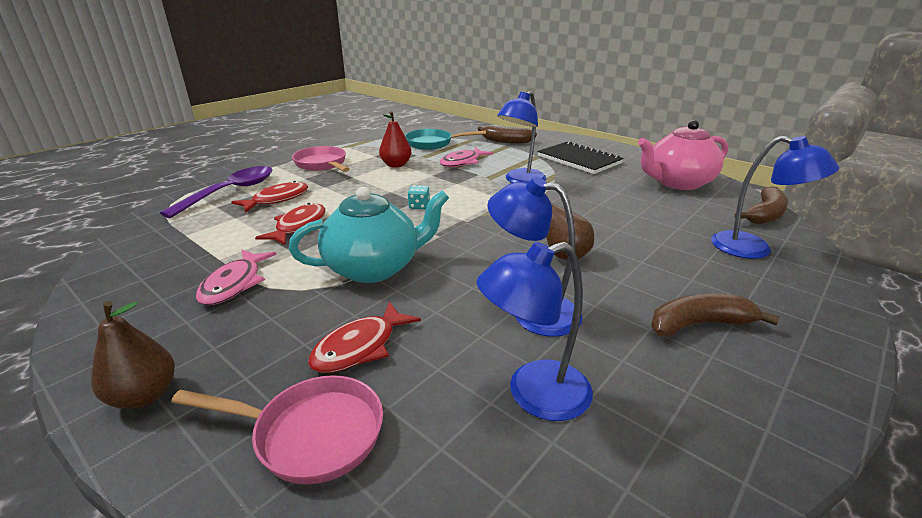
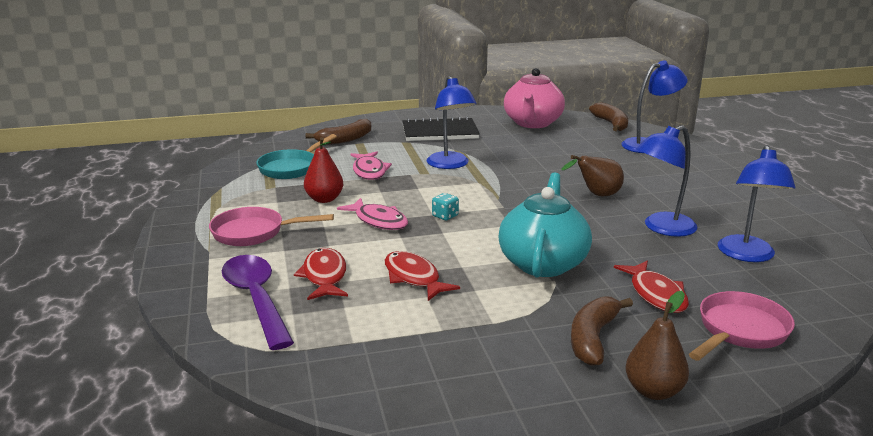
camera: 55 degrees left, 5 degrees down
(234, 284) = (504, 329): pink fish -> pink fish (378, 221)
(699, 324) = (715, 191): brown banana -> brown banana (593, 338)

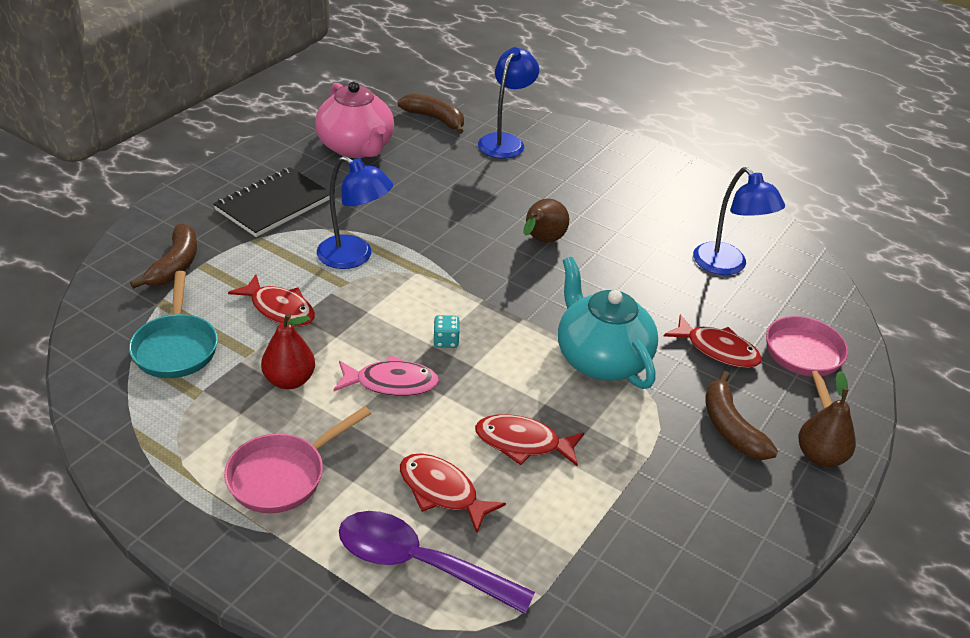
camera: 45 degrees left, 15 degrees up
(369, 171) = (279, 309): pink fish -> red fish
(662, 228) = (638, 262): blue lamp -> none

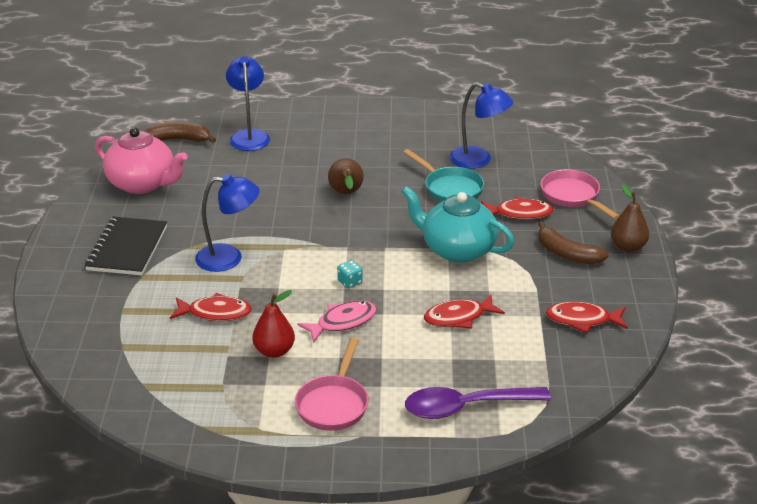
camera: 30 degrees left, 5 degrees down
(175, 265) = (103, 319): brown banana -> none
(176, 347) = (171, 368): turquoise pan -> turquoise pan (450, 188)
(442, 492) = (439, 365): red fish -> red fish (582, 320)

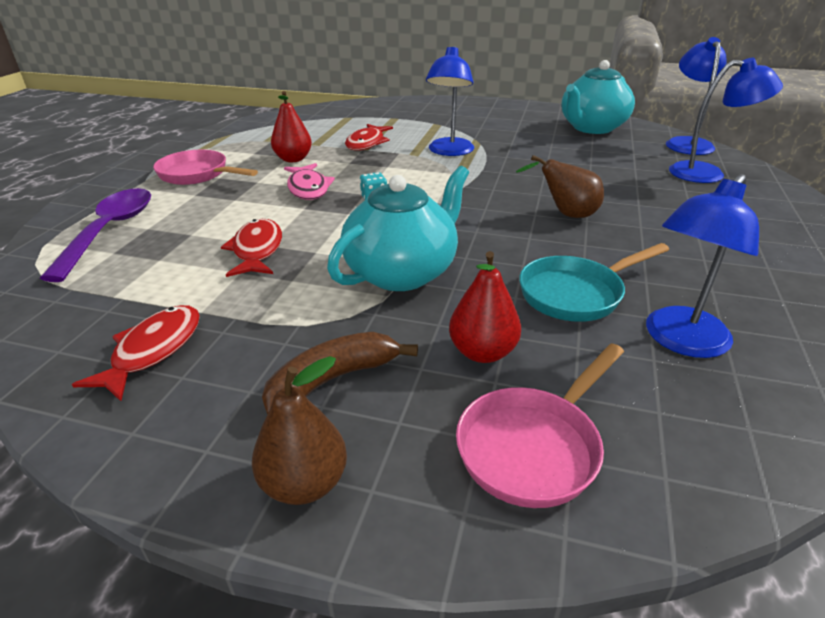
camera: 105 degrees right, 0 degrees up
(127, 248) = (482, 121): black notebook -> none
(142, 184) = (592, 128): pink teapot -> turquoise teapot
(179, 139) = (686, 143): brown banana -> blue lamp
(519, 213) = (483, 352): red fish -> red pear
(573, 196) = (533, 446): pink pan -> pink pan turned 150 degrees clockwise

